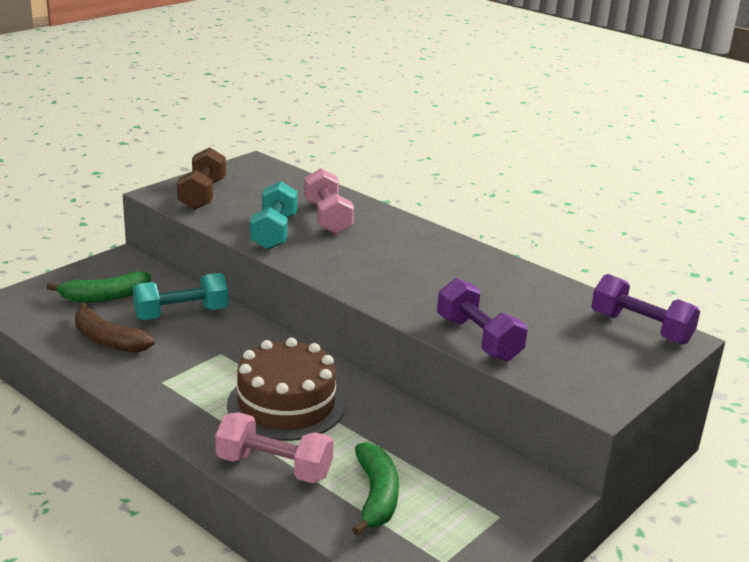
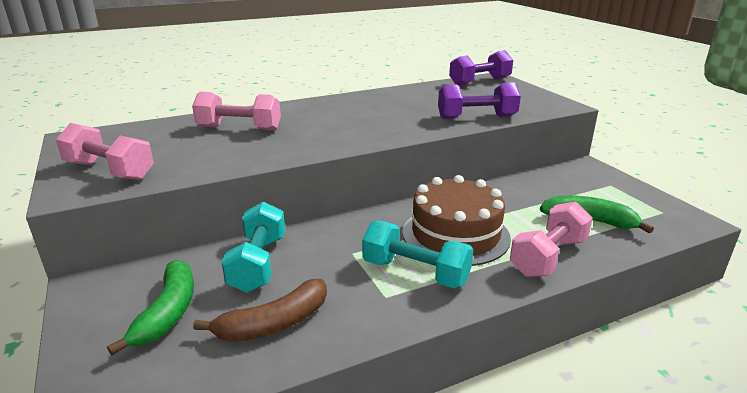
camera: 65 degrees left, 0 degrees up
(202, 195) = (110, 171): brown dumbbell -> pink dumbbell
(274, 232) = (242, 152): turquoise dumbbell -> turquoise dumbbell (415, 272)

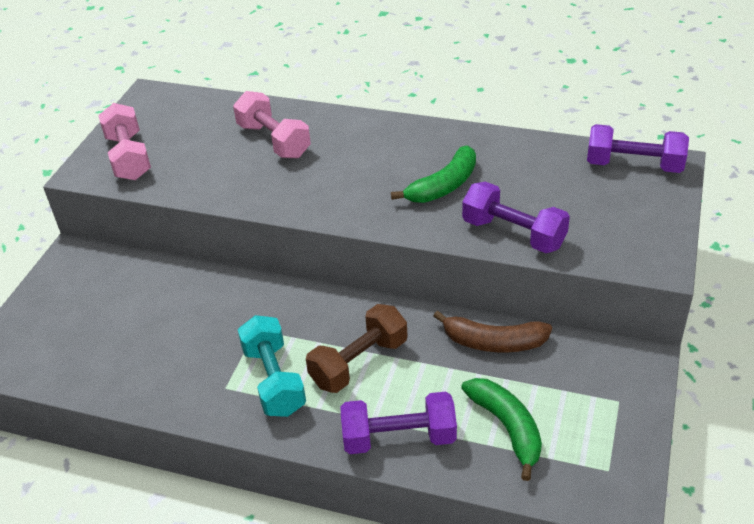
camera: 45 degrees right, 15 degrees up
(168, 312) = (91, 309): green banana -> green banana (444, 186)
(258, 263) = (183, 298): turquoise dumbbell -> none
(274, 323) = (135, 361): brown banana -> brown banana (493, 342)
(455, 234) = (359, 363): brown cake -> brown dumbbell
(548, 257) = (399, 438): pink dumbbell -> purple dumbbell

